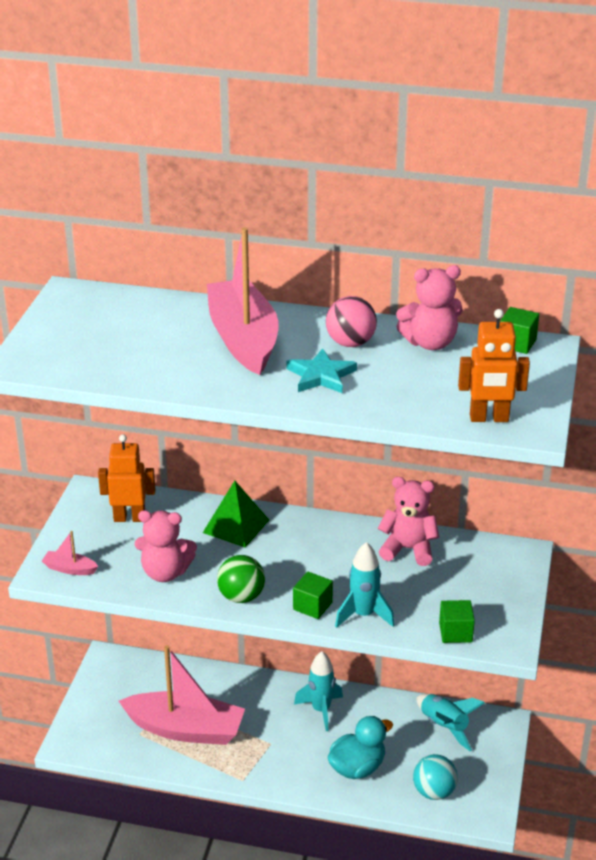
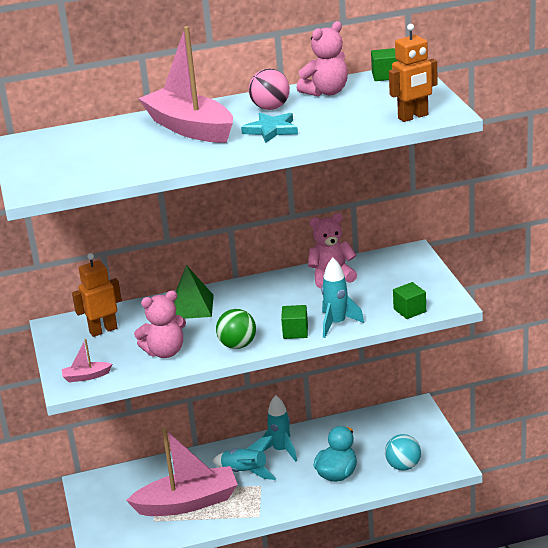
camera: 25 degrees left, 5 degrees down
(444, 727) = (378, 425): turquoise rocket -> turquoise rocket (245, 472)

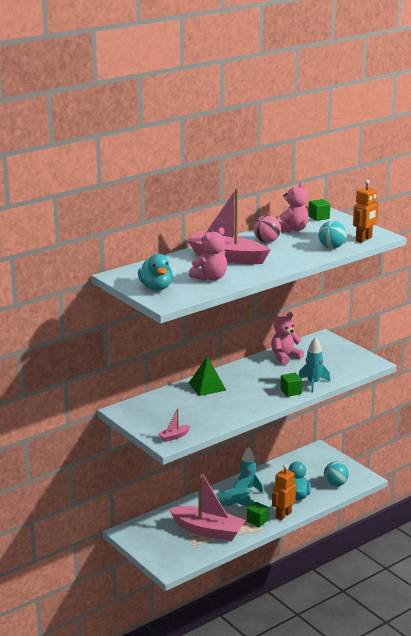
camera: 25 degrees left, 5 degrees down
(46, 166) = (156, 288): none -> turquoise duck
(103, 330) = (158, 408): orange robot -> orange robot (283, 515)
(165, 352) = (215, 415): pink teddy bear -> pink teddy bear (210, 278)
(187, 503) = (208, 530): pink boat -> pink boat turned 60 degrees clockwise
(237, 345) = (260, 404): green ball -> none
(271, 130) = (283, 254): turquoise star -> none
(352, 125) = (331, 247): none -> turquoise ball
(409, 310) = (352, 370): green cube -> green cube (257, 521)

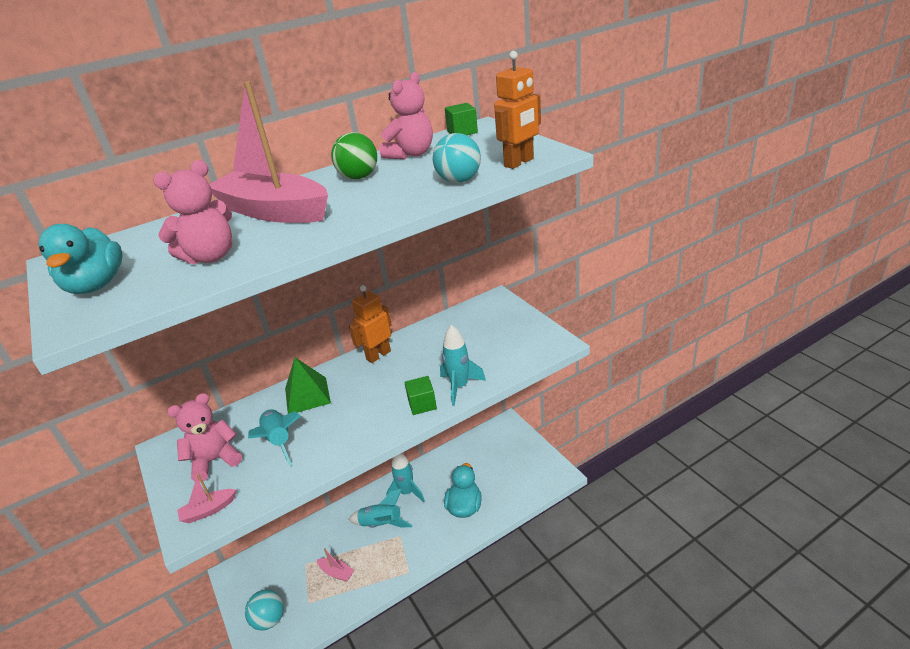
camera: 10 degrees right, 10 degrees up
(201, 408) = (279, 441): none -> turquoise rocket
(208, 530) = (336, 572): pink boat -> pink boat, size x0.41
(257, 521) = (405, 554): green cube -> none
(266, 241) = (359, 177): pink ball -> green ball
(283, 515) = (441, 543): orange robot -> orange robot (378, 355)
(285, 357) = (434, 336): pink teddy bear -> pink teddy bear (215, 460)
(335, 484) = (518, 485): turquoise ball -> turquoise ball (269, 619)

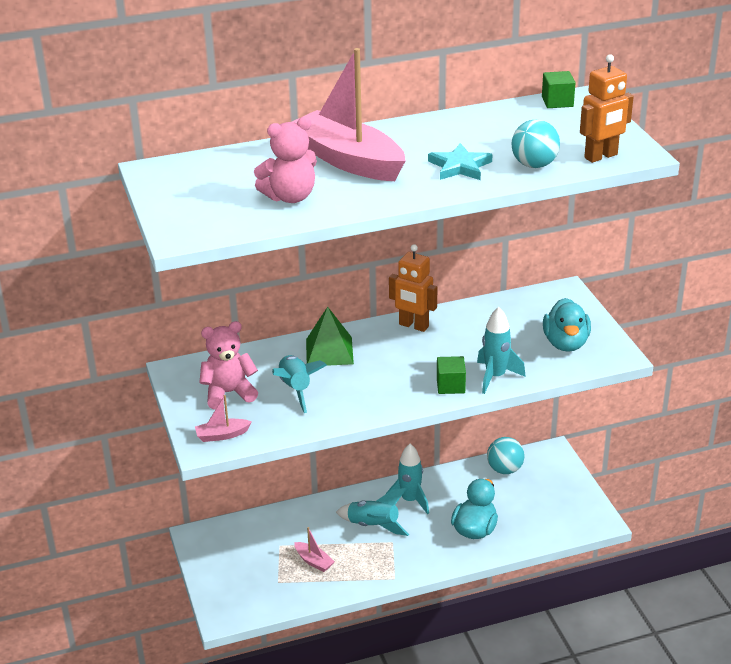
camera: 10 degrees right, 0 degrees up
(96, 285) = (191, 203): turquoise duck -> turquoise duck (566, 343)
(269, 619) = (234, 587): turquoise ball -> turquoise ball (504, 469)
(359, 177) = (436, 138): green ball -> none
(378, 355) = (413, 326): orange robot -> orange robot turned 120 degrees counterclockwise
(387, 195) = (460, 166): none -> turquoise star
(411, 154) = (495, 120): pink teddy bear -> none

